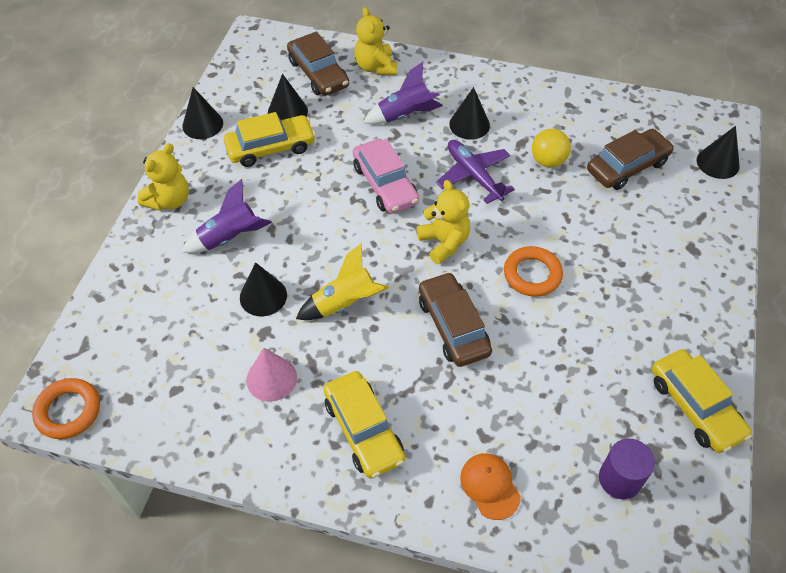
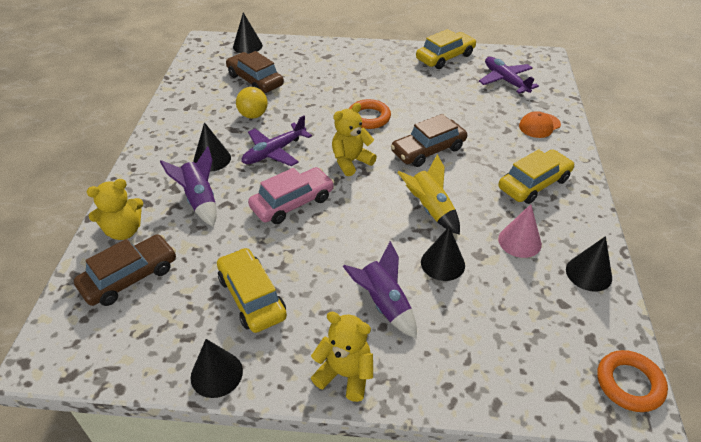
camera: 100 degrees left, 10 degrees down
(287, 111) = (193, 293): black cone -> black cone (588, 273)
(619, 479) = (505, 80): purple cylinder -> purple plane

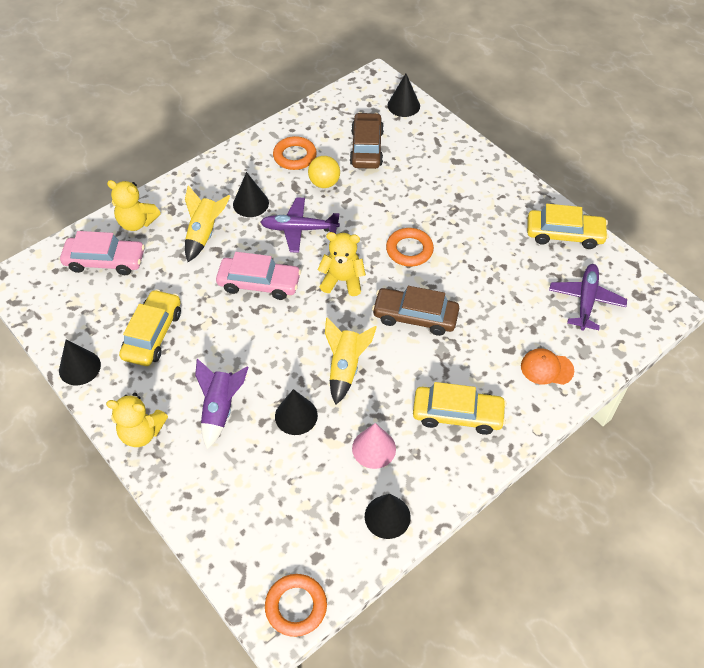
camera: 45 degrees right, 10 degrees up
(130, 277) = (105, 261): brown car -> pink car
(200, 201) = (204, 234): purple rocket -> yellow rocket
(207, 112) = (295, 156): none -> orange ring
(345, 374) = (142, 432): yellow teddy bear -> yellow teddy bear turned 120 degrees clockwise

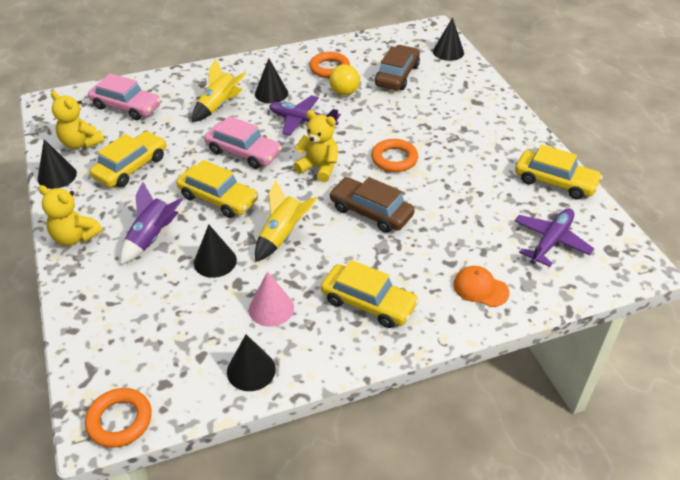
camera: 20 degrees right, 10 degrees down
(137, 222) = (169, 86): yellow teddy bear -> yellow teddy bear (81, 143)
(262, 345) = (218, 198): none -> yellow car

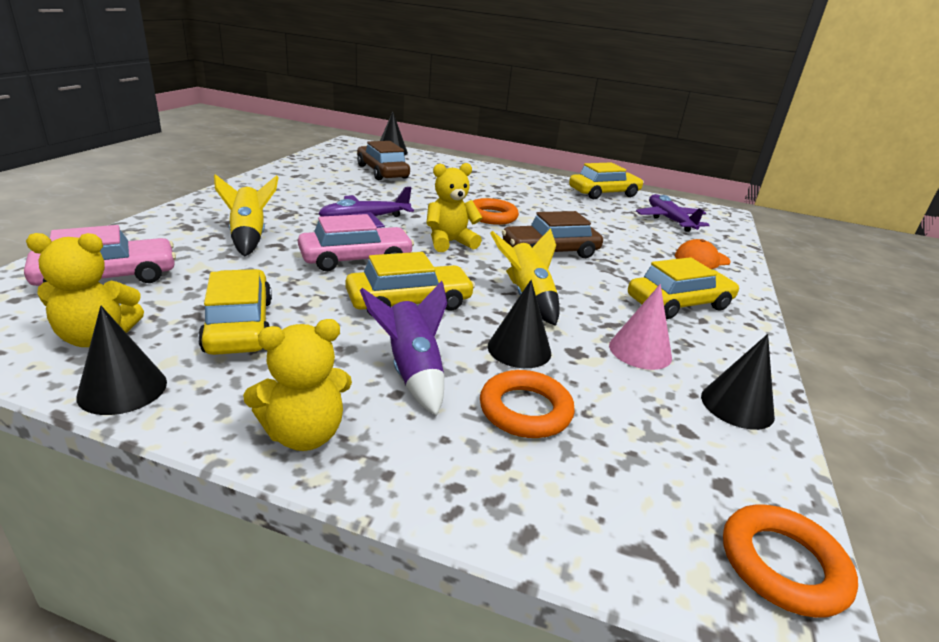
camera: 55 degrees left, 15 degrees down
(271, 93) = (290, 211): black cone -> none
(329, 68) = (313, 182): orange ring -> orange ring (525, 410)
(344, 93) = (361, 192): yellow ball -> none

